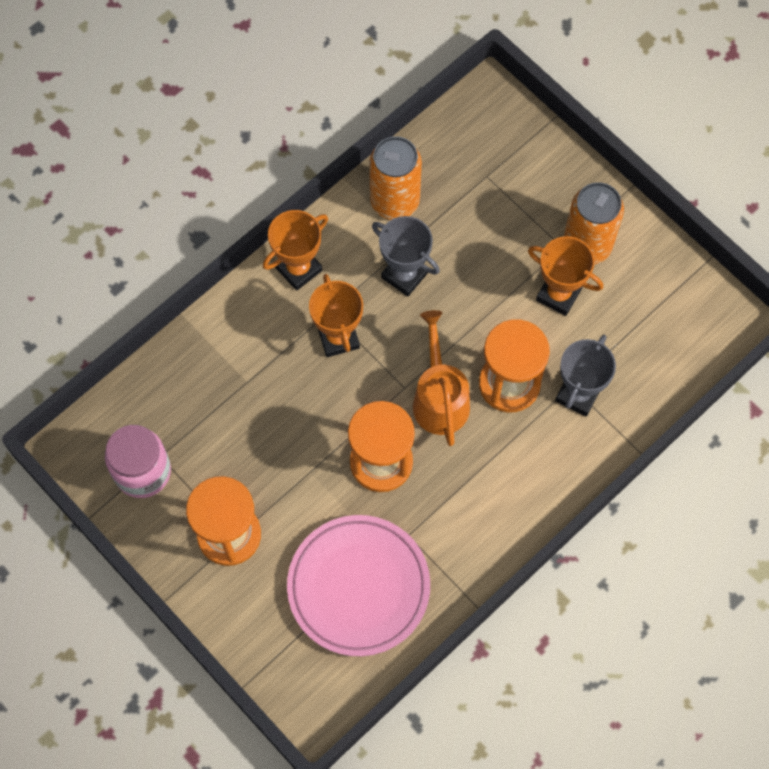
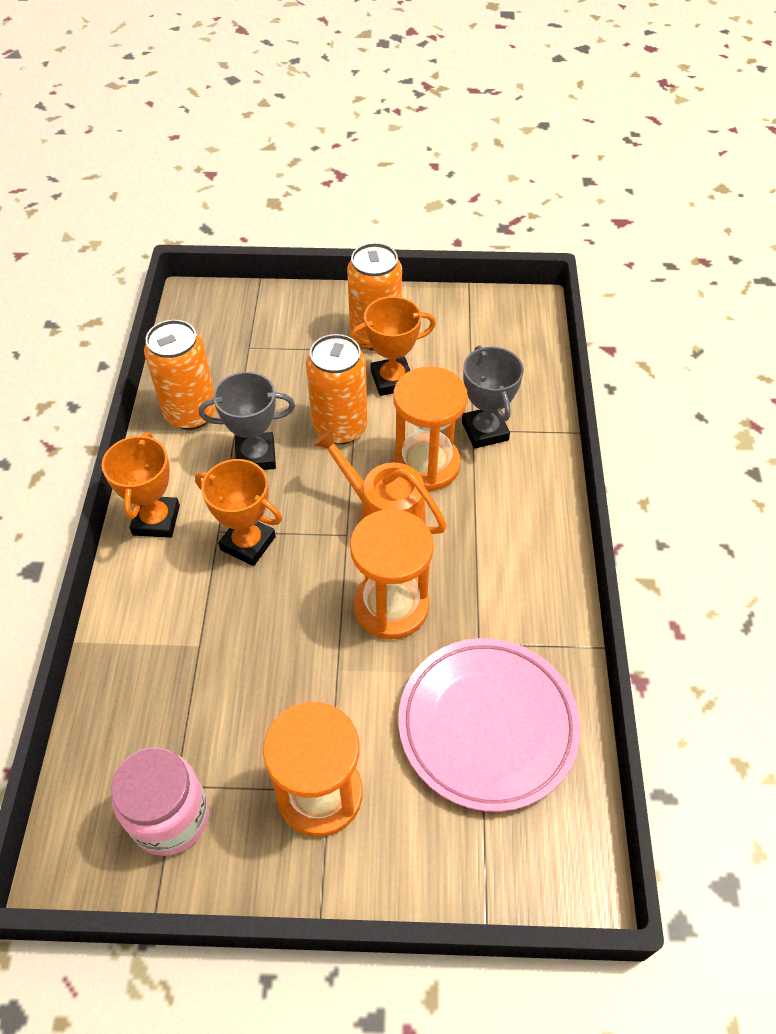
camera: 45 degrees left, 15 degrees down
(482, 302) = (340, 428): none -> orange can

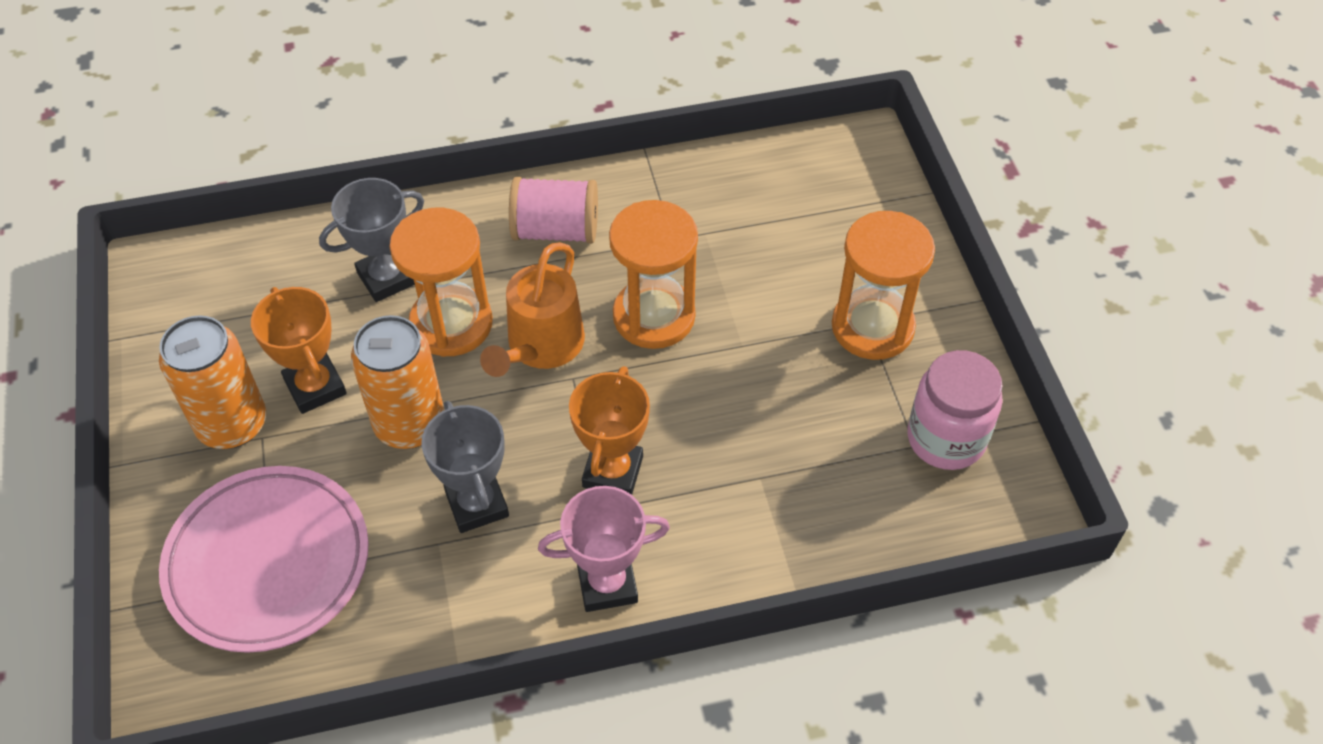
camera: 105 degrees left, 0 degrees up
(156, 520) = (607, 584): orange trophy -> pink trophy
(191, 413) = (417, 608): orange can -> none
(487, 726) = (756, 218): pink plate -> pink plate (268, 563)
(510, 552) = (555, 230): none -> pink spool

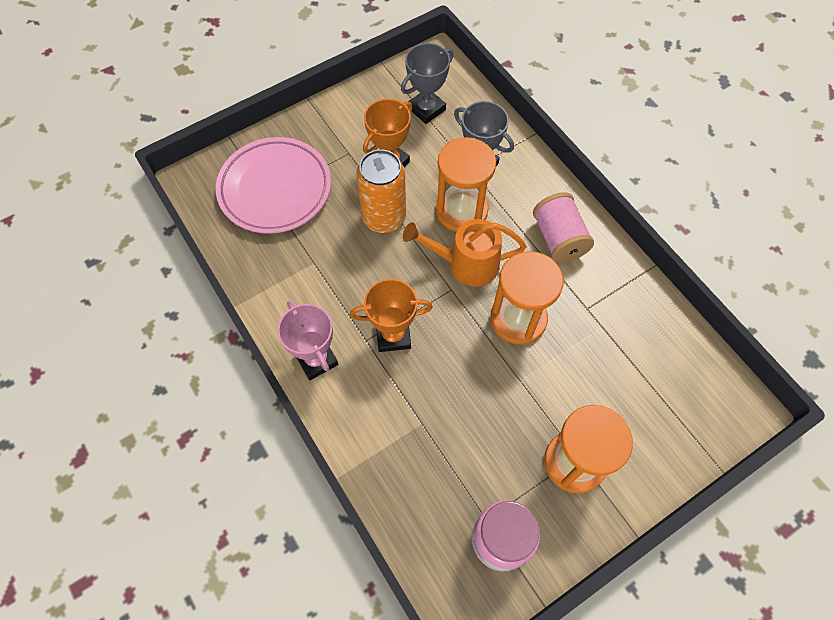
camera: 70 degrees right, 10 degrees up
(232, 424) = (351, 136): orange can -> none
(477, 504) = (344, 272): grey trophy -> grey trophy (426, 109)

